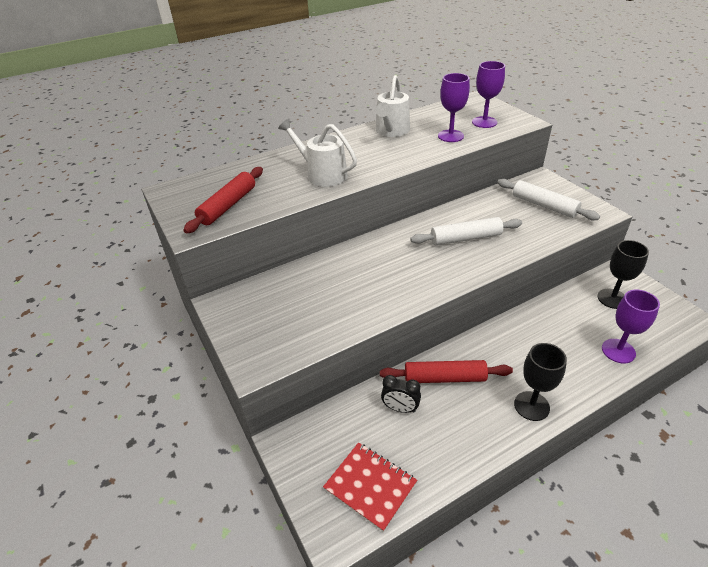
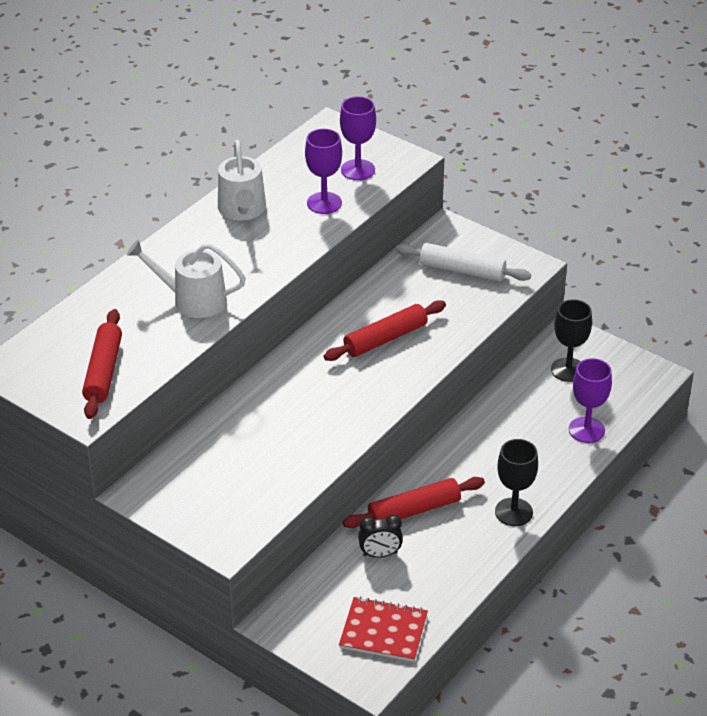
camera: 25 degrees left, 0 degrees up
(465, 238) = (385, 339): white rolling pin -> red rolling pin

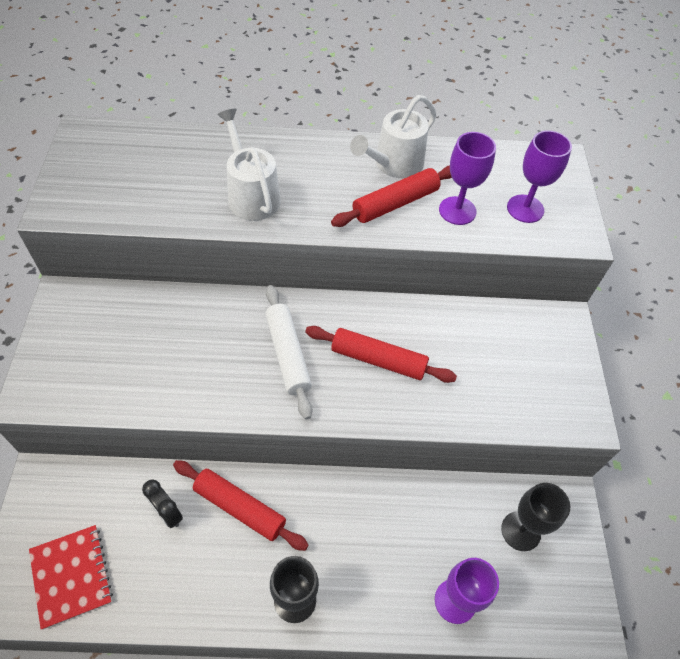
camera: 50 degrees right, 15 degrees up
(103, 371) = (118, 189): red rolling pin -> red rolling pin (395, 203)
(462, 270) = (521, 366): white rolling pin -> white rolling pin (288, 354)

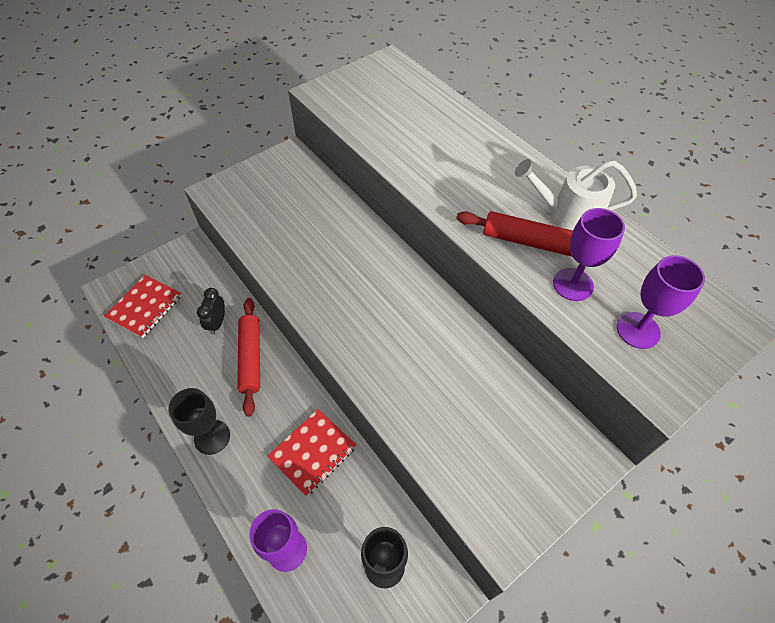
camera: 55 degrees right, 0 degrees up
(251, 195) = (435, 163): white watering can -> none
(288, 354) = (359, 288): white rolling pin -> none
(378, 360) = (408, 344): red rolling pin -> none
(383, 518) = (313, 452): none -> red notebook

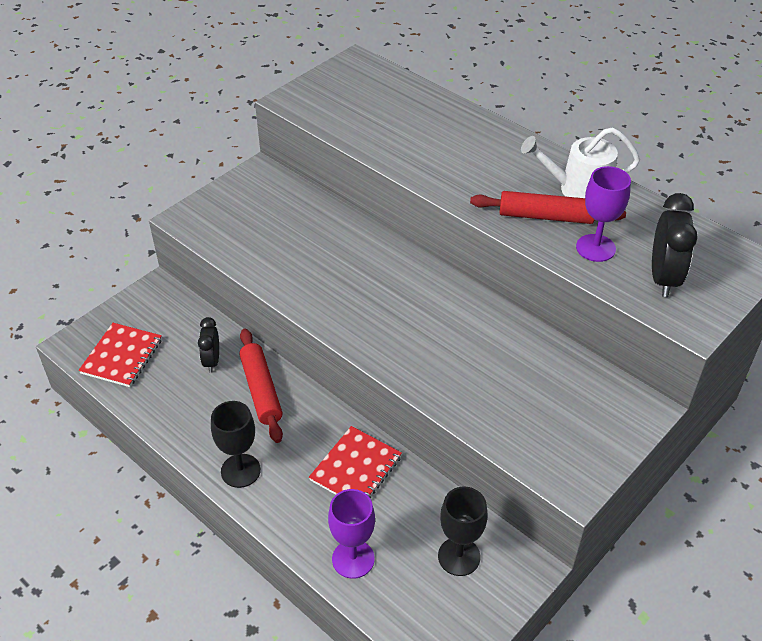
camera: 10 degrees left, 10 degrees down
(638, 330) = (663, 278): purple goblet -> black clock

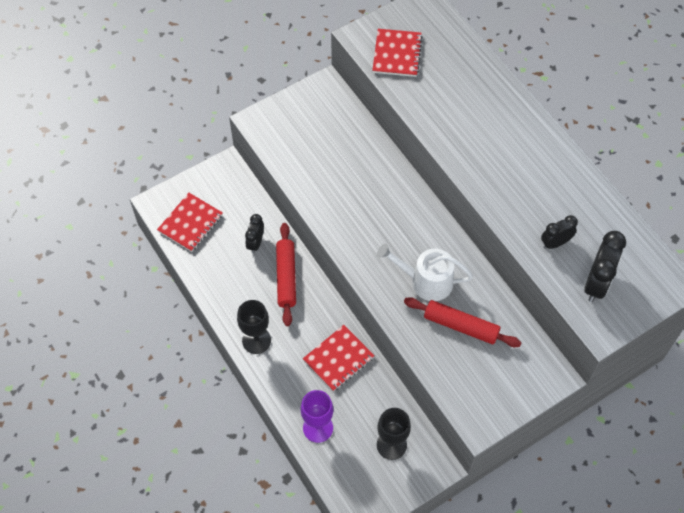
camera: 15 degrees right, 15 degrees up
(339, 108) = (397, 54): none -> red notebook
(545, 216) = (527, 203): red rolling pin -> red rolling pin (461, 326)
(578, 189) = (564, 182): white watering can -> white watering can (426, 281)
(595, 248) = (555, 243): purple goblet -> black clock

